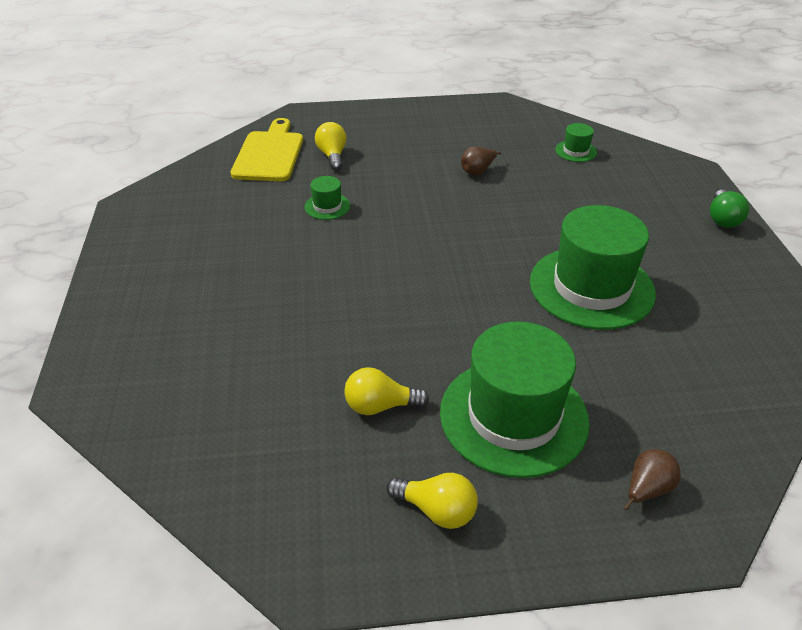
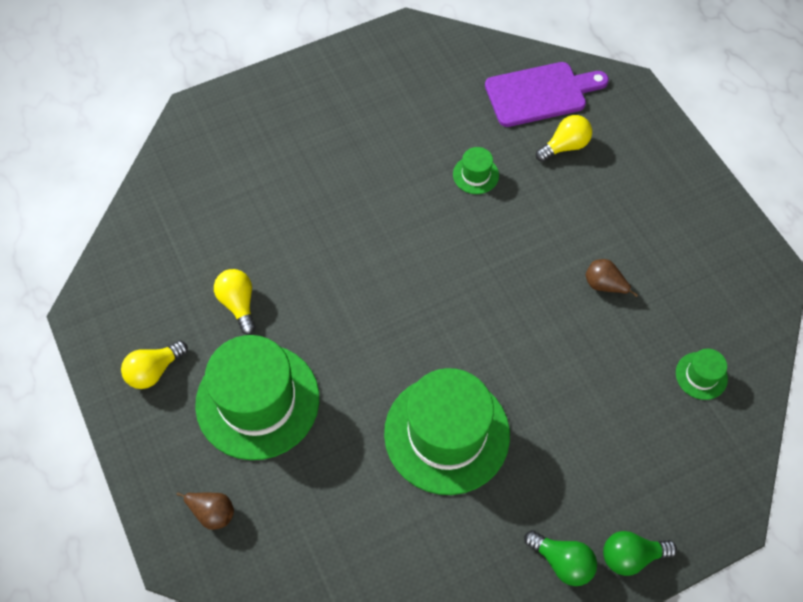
camera: 70 degrees right, 20 degrees up
(269, 154) = (540, 94): yellow cutting board -> purple cutting board
(437, 510) = (154, 371): yellow light bulb -> yellow light bulb turned 45 degrees clockwise
(725, 253) = (562, 561): none -> green light bulb

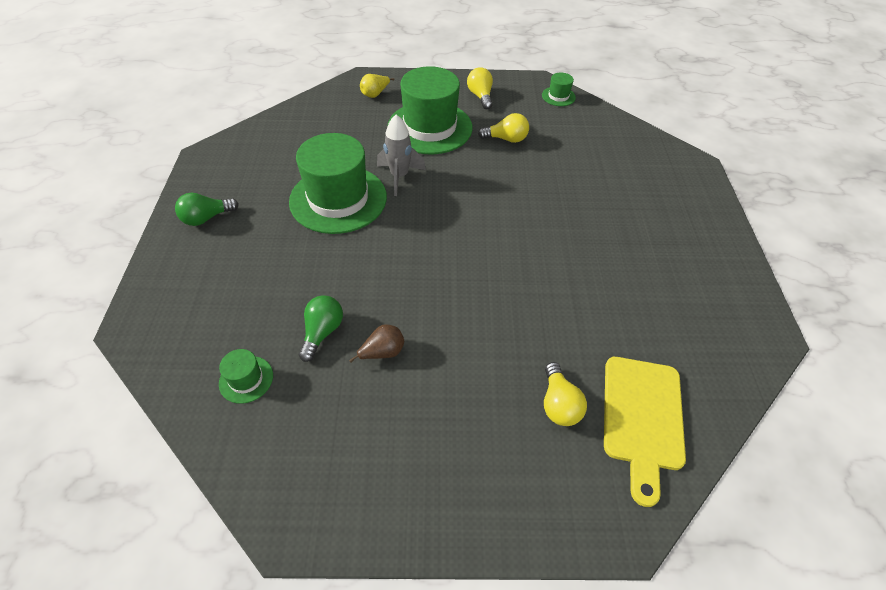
camera: 115 degrees right, 10 degrees down
(212, 512) = (375, 94): brown pear -> yellow pear
(372, 388) = (399, 176): none -> grey rocket
(475, 175) = (555, 311): green hat -> green hat (558, 96)
(540, 94) = (642, 418): purple cutting board -> yellow cutting board
(631, 556) = (172, 254): green light bulb -> green light bulb (322, 332)

